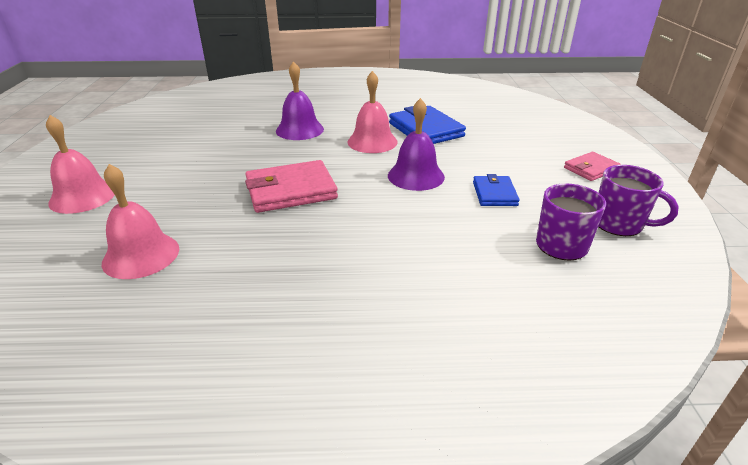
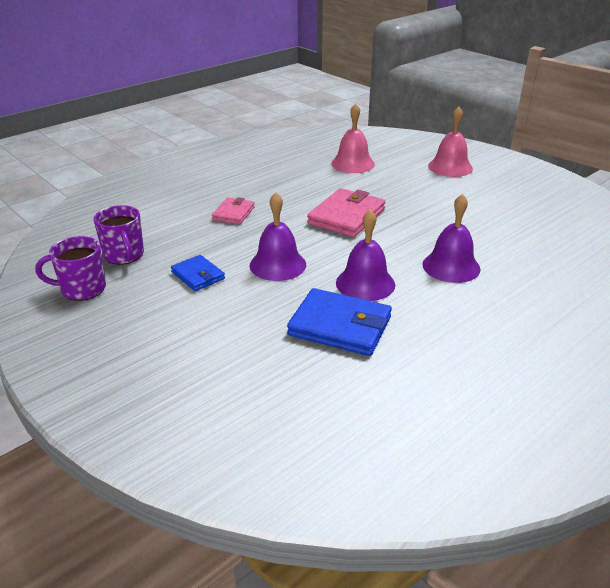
camera: 140 degrees right, 0 degrees up
(372, 142) = (365, 283): pink bell -> purple bell
(591, 169) = (119, 347): pink wallet -> pink wallet (233, 213)

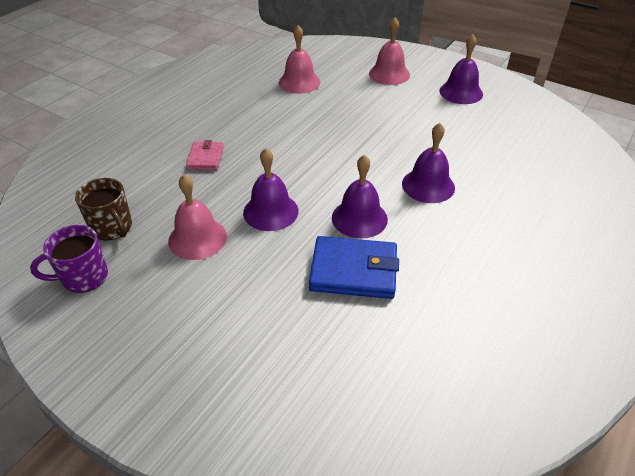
camera: 15 degrees left, 10 degrees up
(124, 255) = (112, 228): purple mug -> brown mug
(198, 275) = (197, 238): blue wallet -> pink bell
(346, 216) = (315, 145): pink wallet -> none
(523, 191) = (461, 92): none -> purple bell

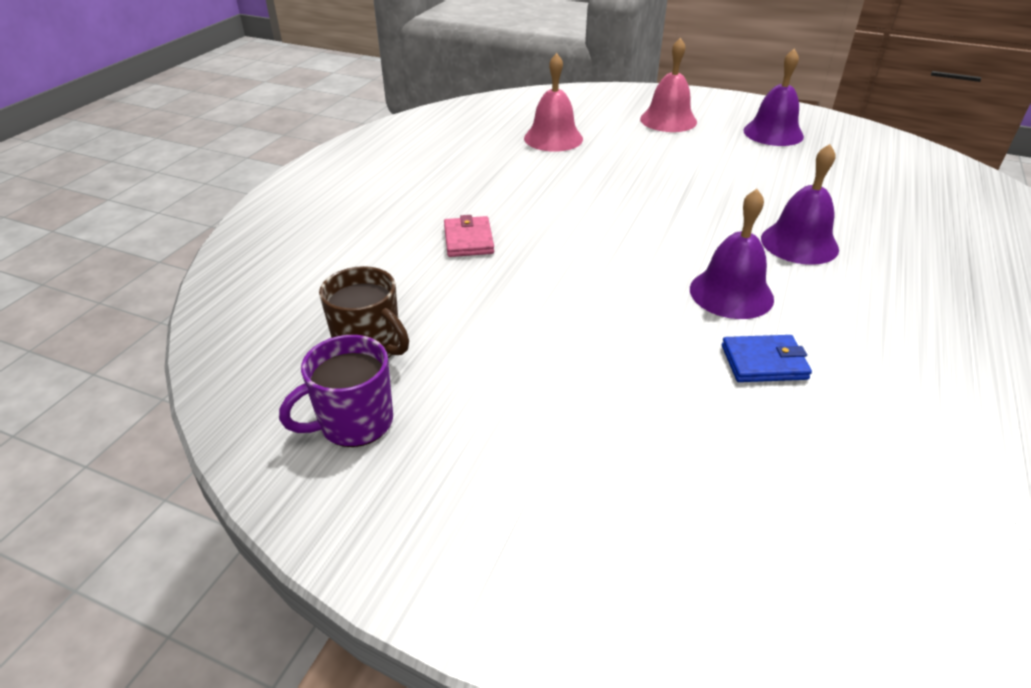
camera: 10 degrees left, 5 degrees down
(197, 238) = (510, 346): pink bell -> none
(270, 211) = (600, 298): purple bell -> none
(353, 271) = (764, 362): blue wallet -> blue wallet, size x0.58

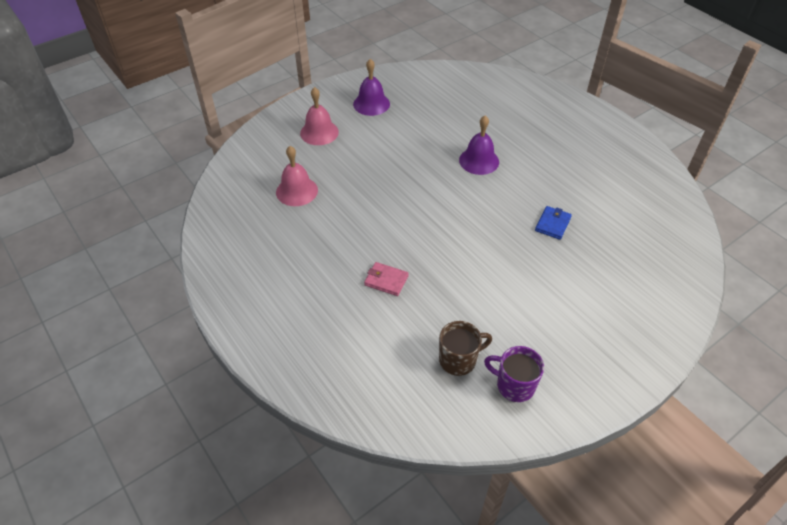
camera: 60 degrees left, 10 degrees up
(354, 423) = (514, 385): purple mug -> purple mug turned 120 degrees clockwise
(731, 293) = (501, 206): purple bell -> none

